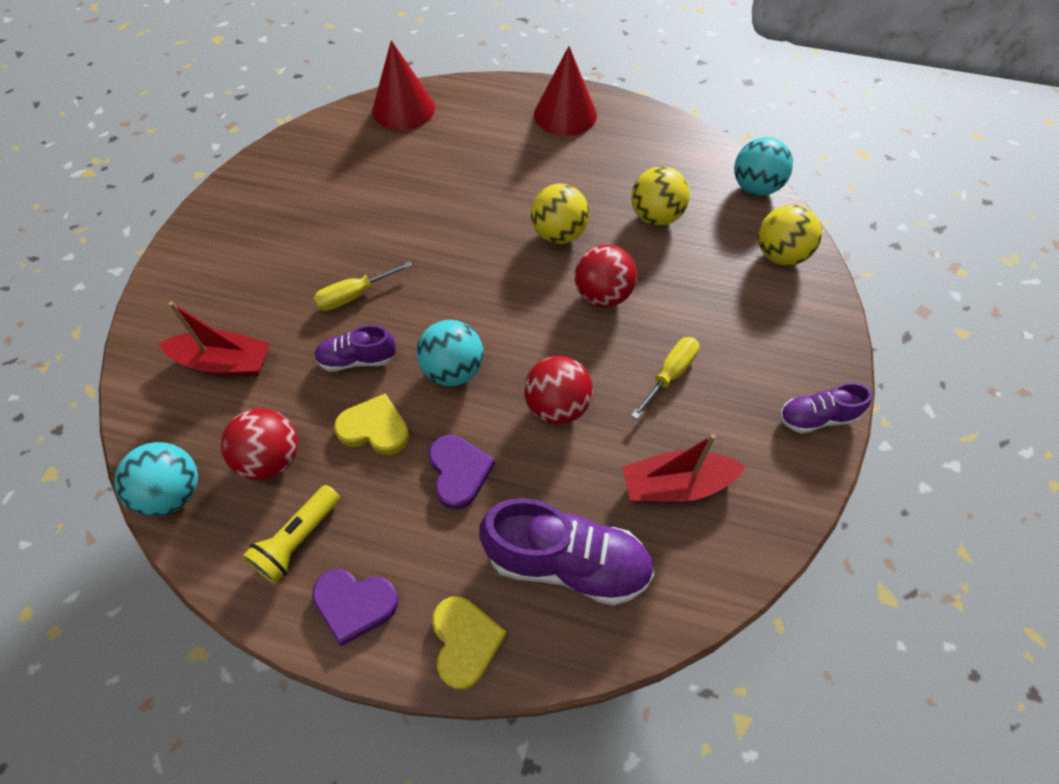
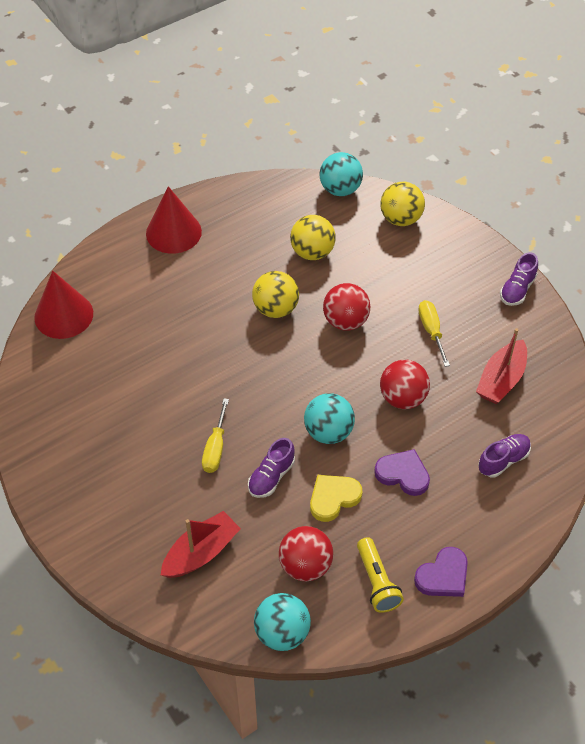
camera: 50 degrees left, 5 degrees down
(465, 642) = (508, 536): yellow heart -> none
(567, 563) = (503, 460): purple shoe -> purple shoe, size x0.56

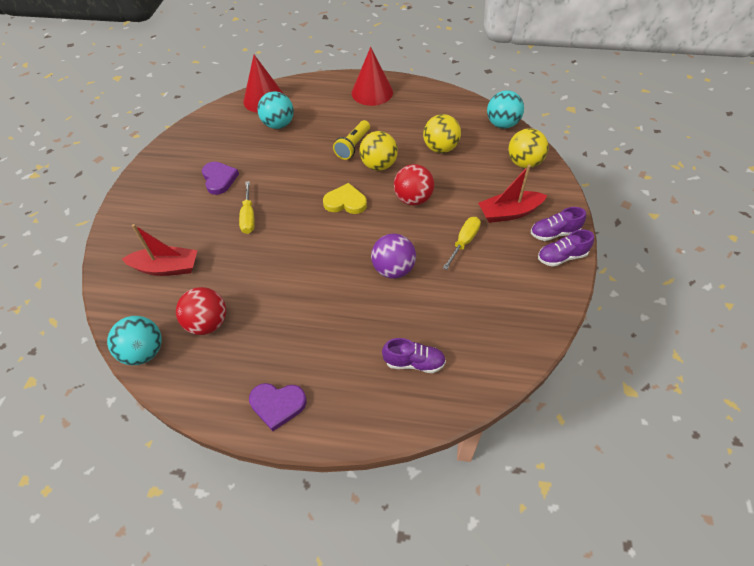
camera: 45 degrees right, 0 degrees up
(215, 448) = (248, 217): yellow screwdriver -> yellow screwdriver turned 60 degrees counterclockwise
(271, 477) = (256, 256): purple shoe -> purple shoe (554, 233)
(328, 432) = (321, 255): turquoise ball -> turquoise ball (278, 125)
(333, 498) = (274, 296): yellow heart -> yellow heart (345, 202)
(377, 582) = (233, 371): yellow flashlight -> yellow flashlight (353, 146)
(403, 398) = (393, 269): red ball -> purple ball
(403, 474) = (335, 316): purple heart -> purple heart (219, 179)
(501, 380) = (478, 307): red boat -> red boat (509, 213)

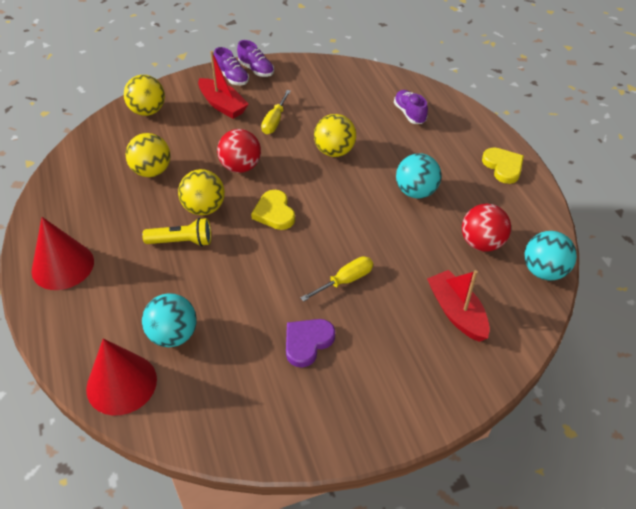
camera: 120 degrees left, 5 degrees down
(277, 405) = (503, 167): purple heart -> yellow heart
(393, 269) = (334, 151): purple ball -> yellow ball
(464, 242) = (275, 121): yellow screwdriver -> yellow screwdriver turned 75 degrees counterclockwise
(502, 124) = (89, 138): turquoise ball -> turquoise ball (416, 192)

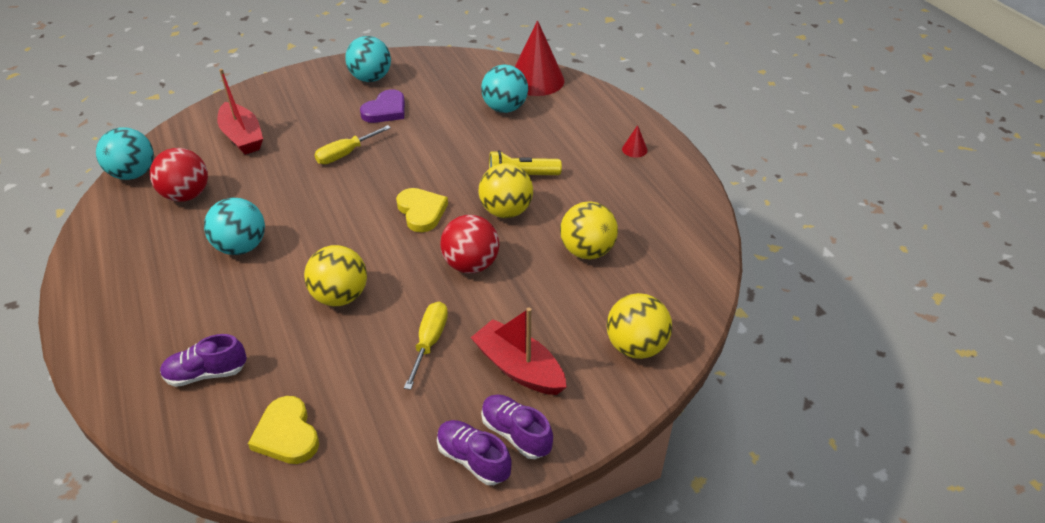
camera: 175 degrees right, 5 degrees down
(63, 266) = (634, 149): red cone -> red cone, size x0.41
(327, 405) = (371, 78): none -> turquoise ball
(409, 114) = (206, 373): purple shoe -> purple shoe turned 105 degrees clockwise
(503, 167) = (105, 289): yellow heart -> yellow heart (287, 434)

